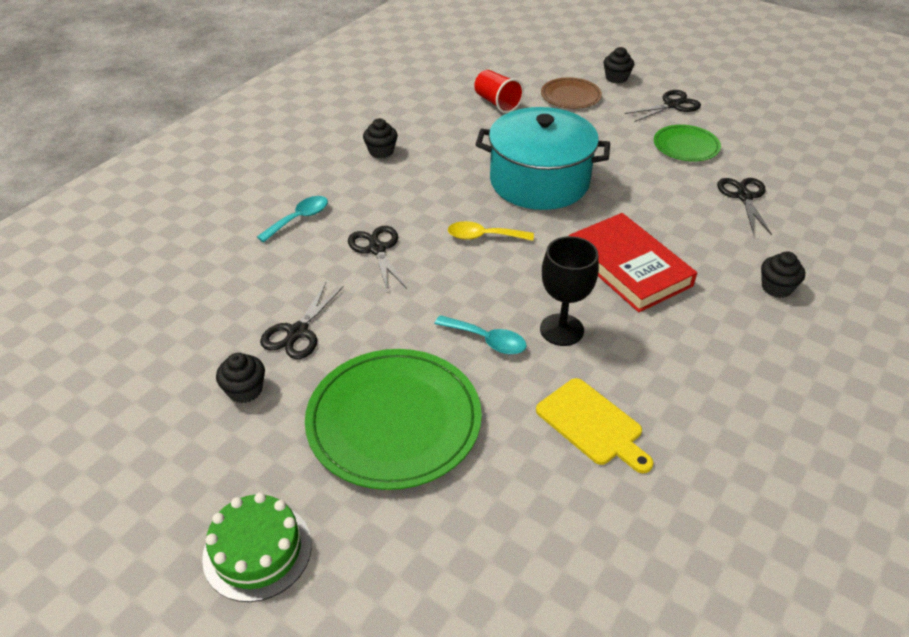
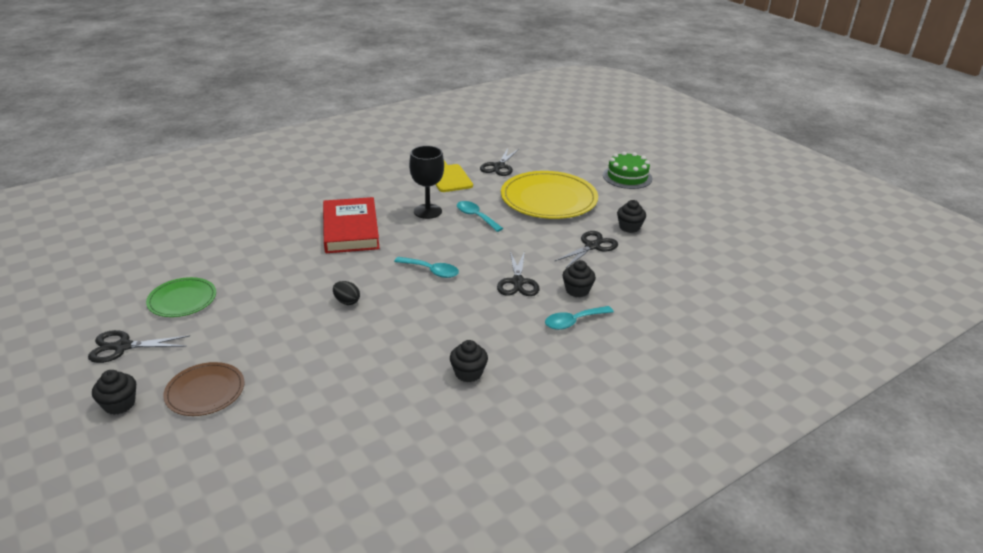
camera: 160 degrees left, 10 degrees down
(394, 421) = (548, 199): green plate -> yellow plate
(483, 236) = (431, 271): yellow spoon -> turquoise spoon
(497, 103) = (296, 406): red cup -> none
(539, 181) = (347, 301): turquoise pot -> black egg
(744, 196) = (207, 249): black scissors -> black scissors (499, 166)
(776, 287) = (277, 200): black cupcake -> black cupcake (577, 290)

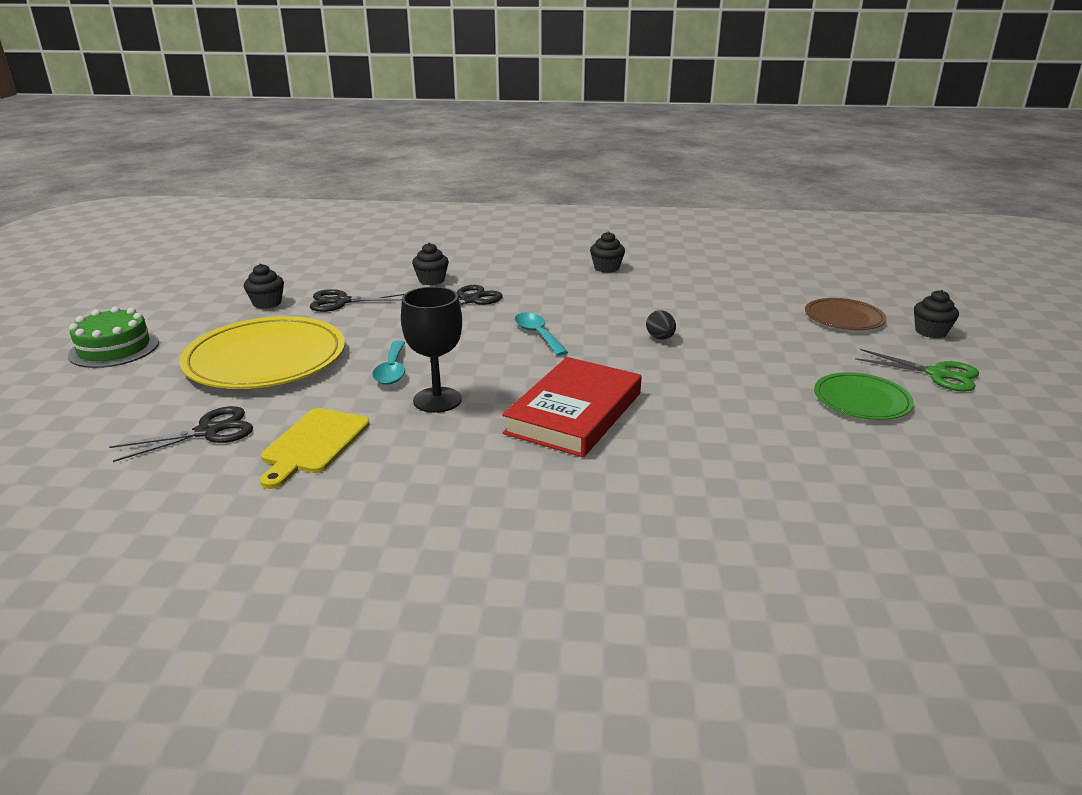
camera: 140 degrees left, 5 degrees down
(122, 347) = (937, 374): black scissors -> green scissors
(573, 322) = (476, 267): turquoise spoon -> none

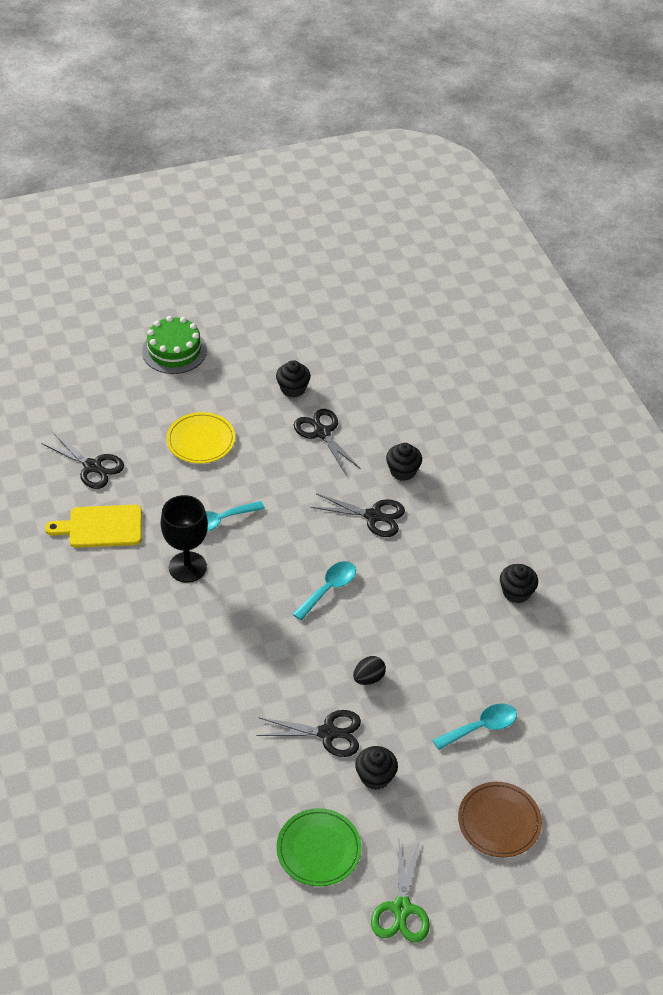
camera: 65 degrees right, 20 degrees up
(265, 358) = (201, 440): yellow plate -> yellow plate, size x0.54
(574, 413) = (206, 656): red book -> none
(716, 368) = (328, 733): none -> black scissors
(741, 305) = (481, 727): none -> turquoise spoon
(930, 332) = (504, 902): black cupcake -> black cupcake (375, 776)

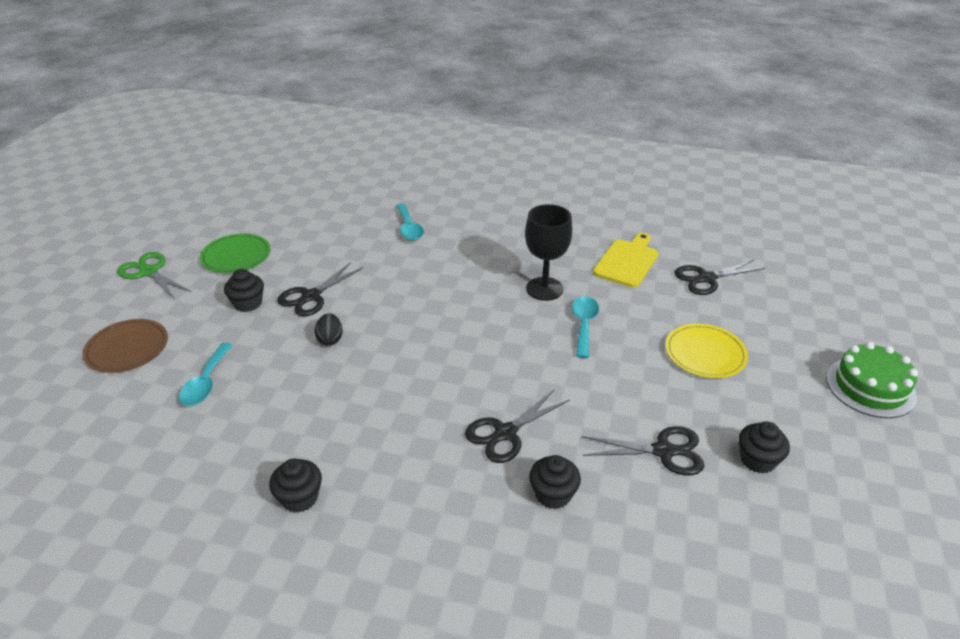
camera: 125 degrees right, 10 degrees down
(329, 589) = (444, 358): turquoise spoon -> turquoise spoon (409, 228)

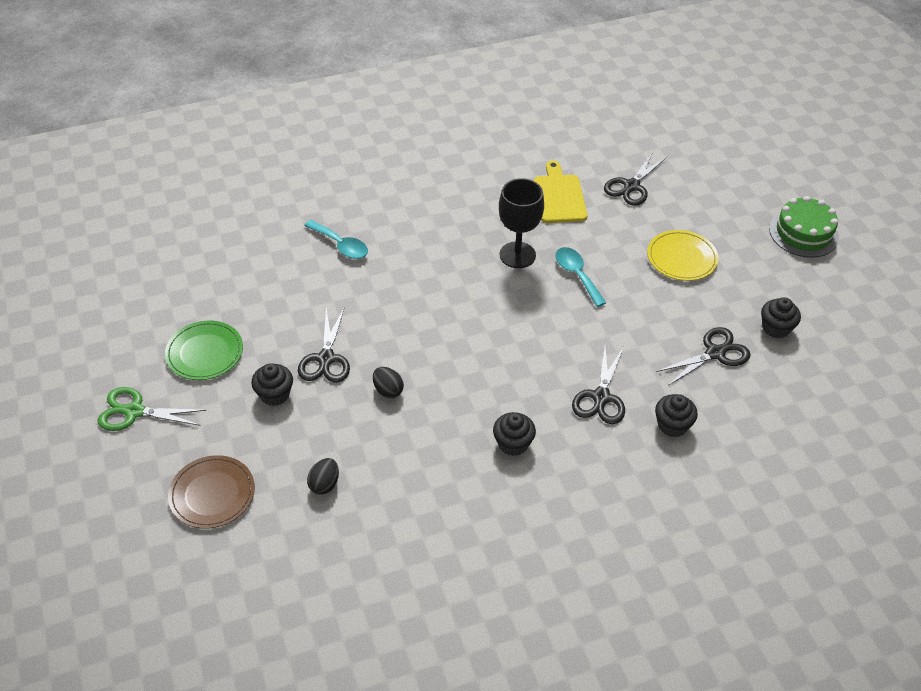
camera: 35 degrees left, 10 degrees up
(206, 382) = (324, 484): turquoise spoon -> black egg
(299, 498) = (505, 528): black cupcake -> black cupcake (513, 443)

